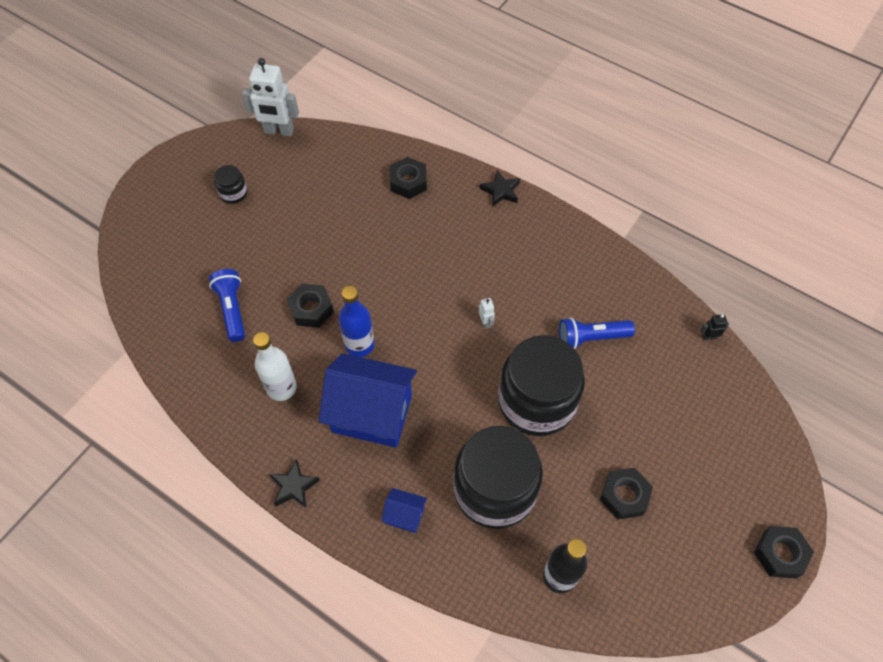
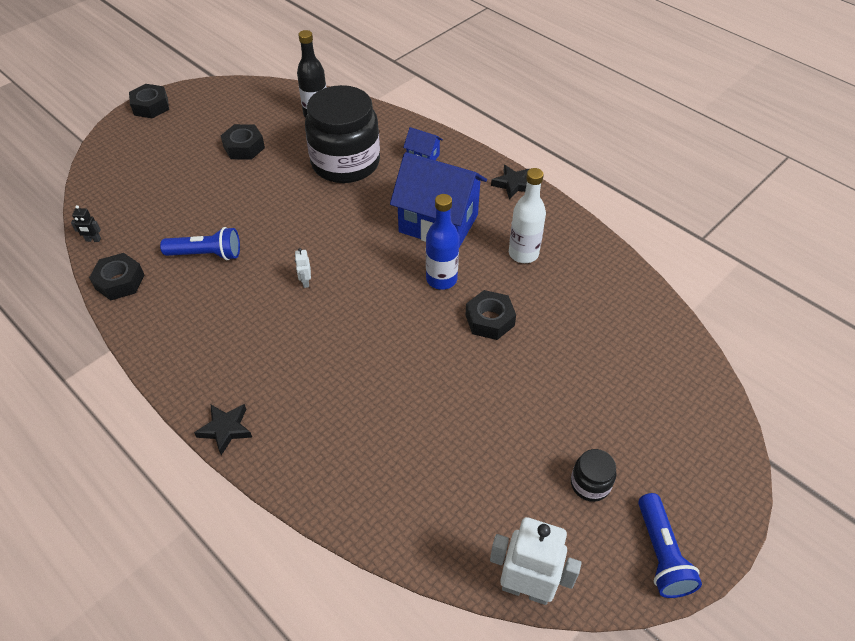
camera: 170 degrees left, 10 degrees down
(232, 309) = (579, 332): blue flashlight -> blue flashlight (661, 554)
(408, 182) = (344, 462): black nut -> black nut (120, 282)
(536, 401) = (284, 213): black jar -> none

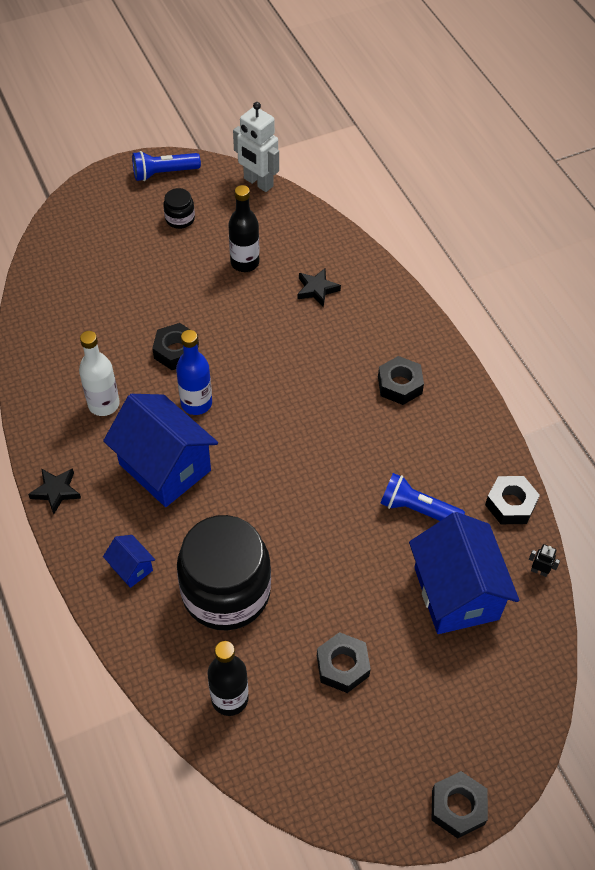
camera: 160 degrees left, 5 degrees up
(164, 208) = (456, 593): none -> blue house
(226, 429) = (428, 332): black star -> black star (317, 289)
(246, 358) = (399, 385): none -> black nut
(305, 282) = (325, 443): white robot -> none
(476, 447) = (245, 263): none -> black bottle
(661, 554) = (164, 173): blue flashlight -> blue flashlight turned 120 degrees counterclockwise

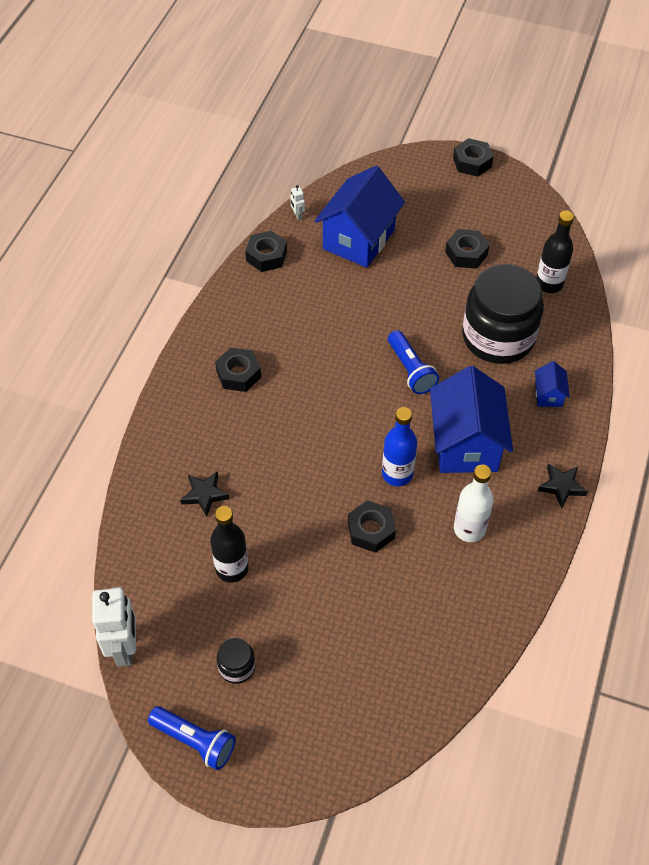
camera: 135 degrees left, 0 degrees up
(417, 509) = (326, 294): blue flashlight -> blue flashlight (411, 370)
(539, 571) = (297, 215): black robot -> white robot

